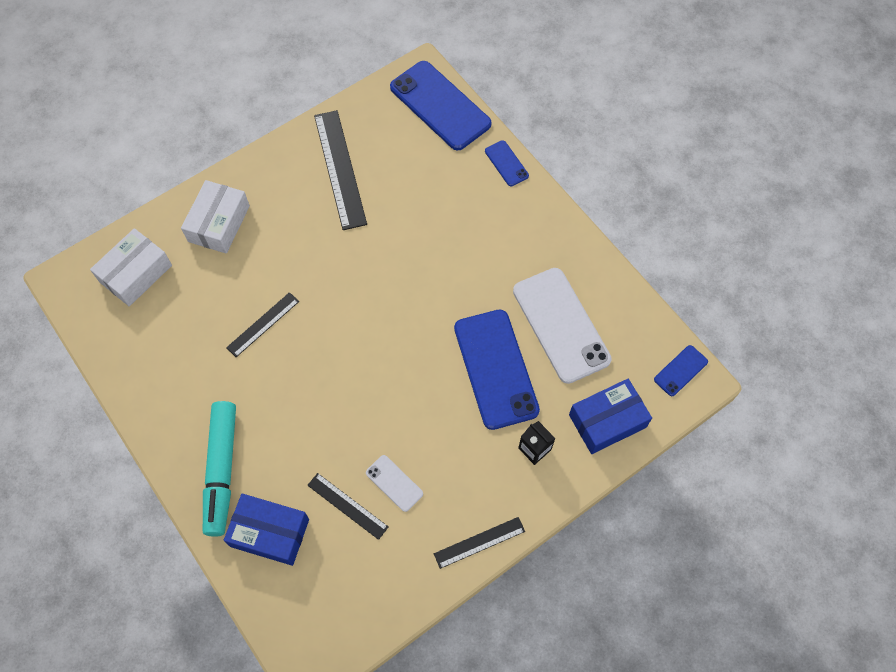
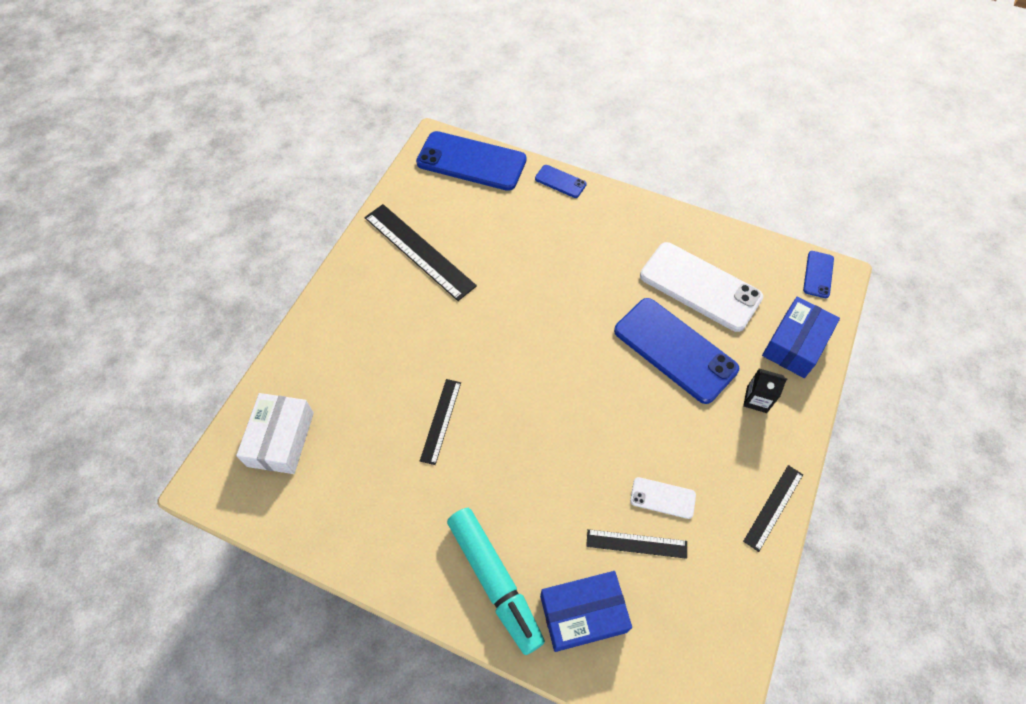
camera: 30 degrees left, 5 degrees down
(219, 223) = (336, 352): white box -> none

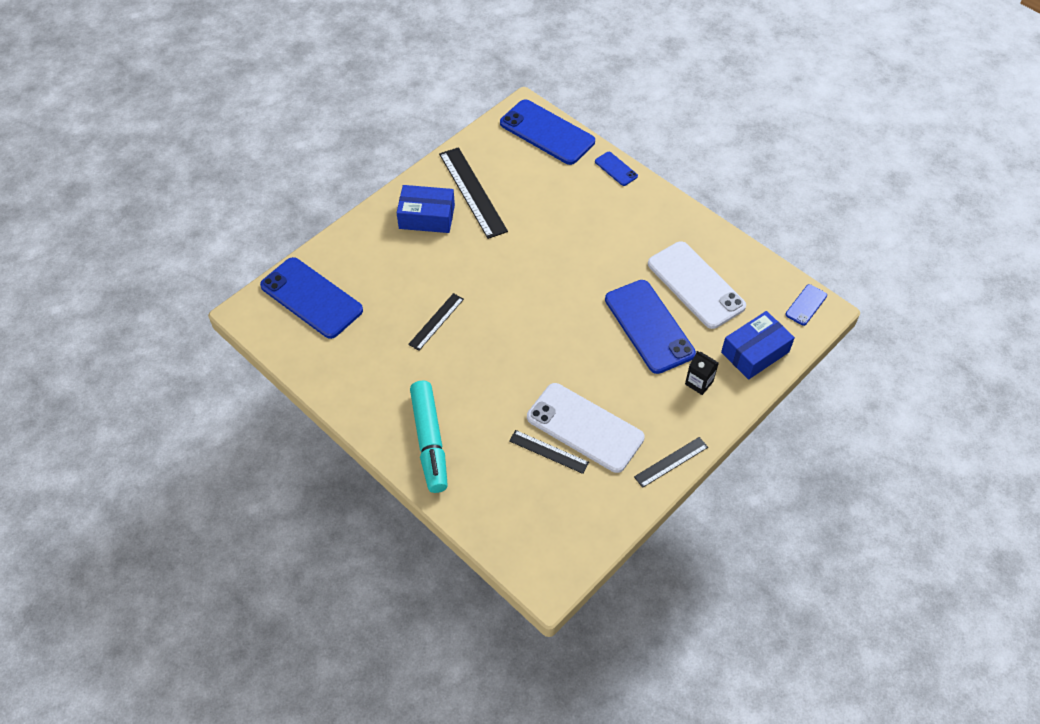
camera: 20 degrees right, 5 degrees down
(281, 439) = (311, 298): white box -> blue phone
(583, 614) = (485, 483): blue box -> blue box (426, 217)
(662, 498) = (585, 427): white phone -> white phone, size x2.15

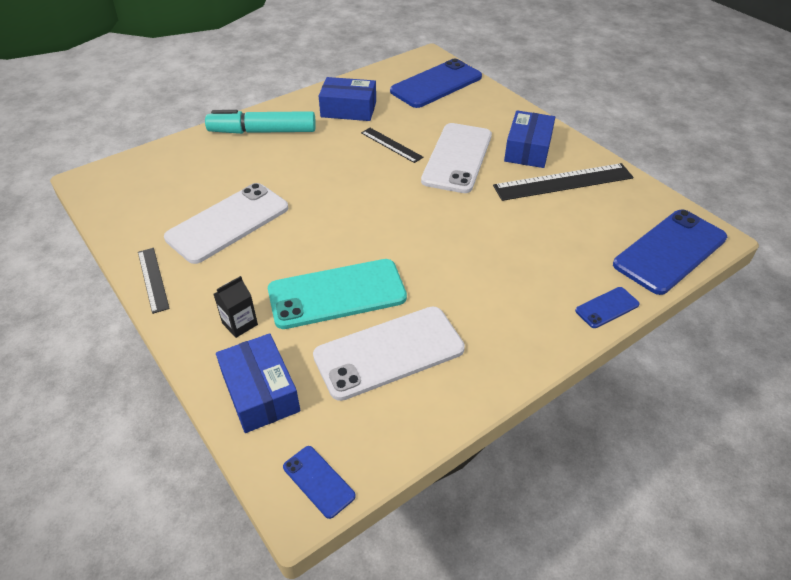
camera: 100 degrees right, 10 degrees down
(374, 370) = (348, 109): none -> blue box
(449, 267) = (457, 158): none -> white phone
(548, 451) = (215, 196): black ruler -> none
(649, 326) = (337, 294): blue phone -> turquoise phone

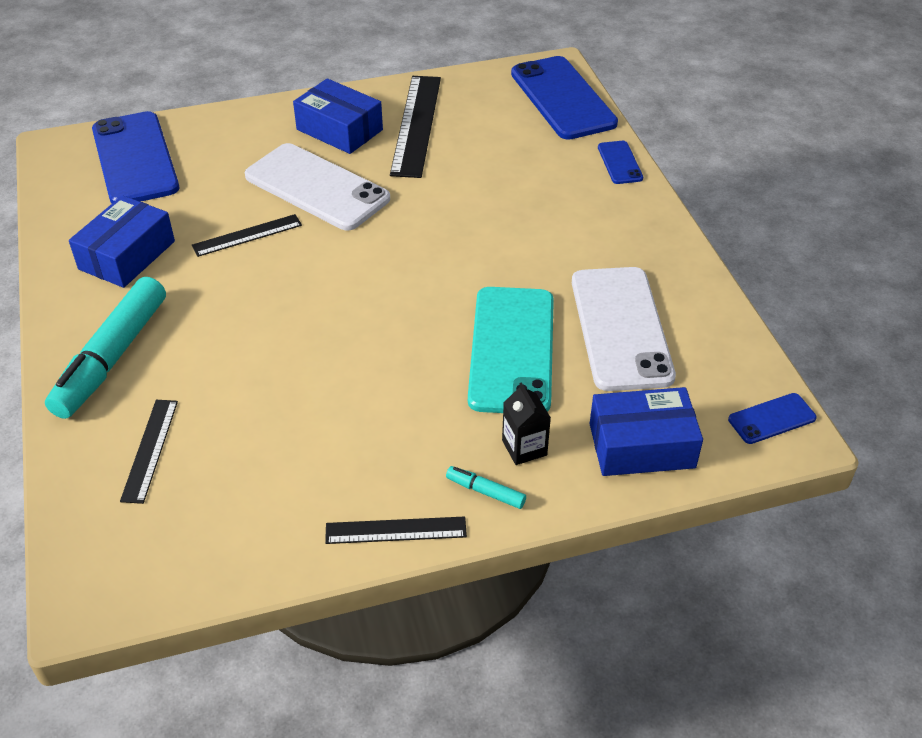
camera: 70 degrees left, 0 degrees up
(194, 313) = (485, 492): none -> turquoise marker
(196, 166) = (150, 450): none -> black ruler
(228, 223) = (316, 431): white phone -> none

